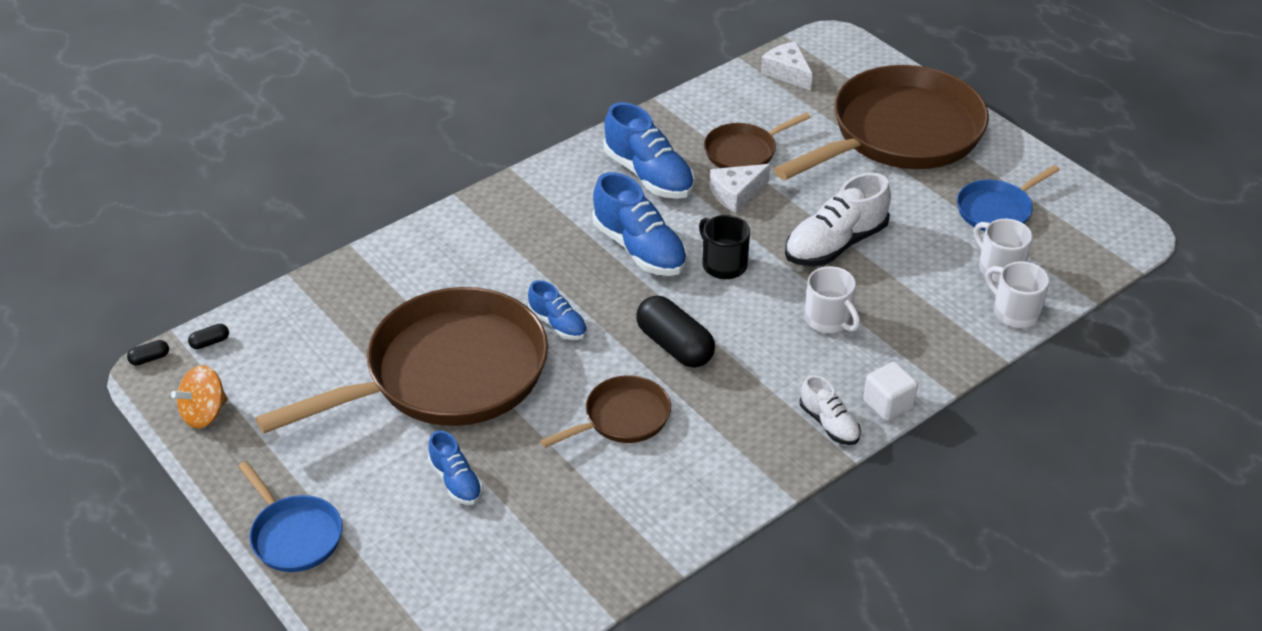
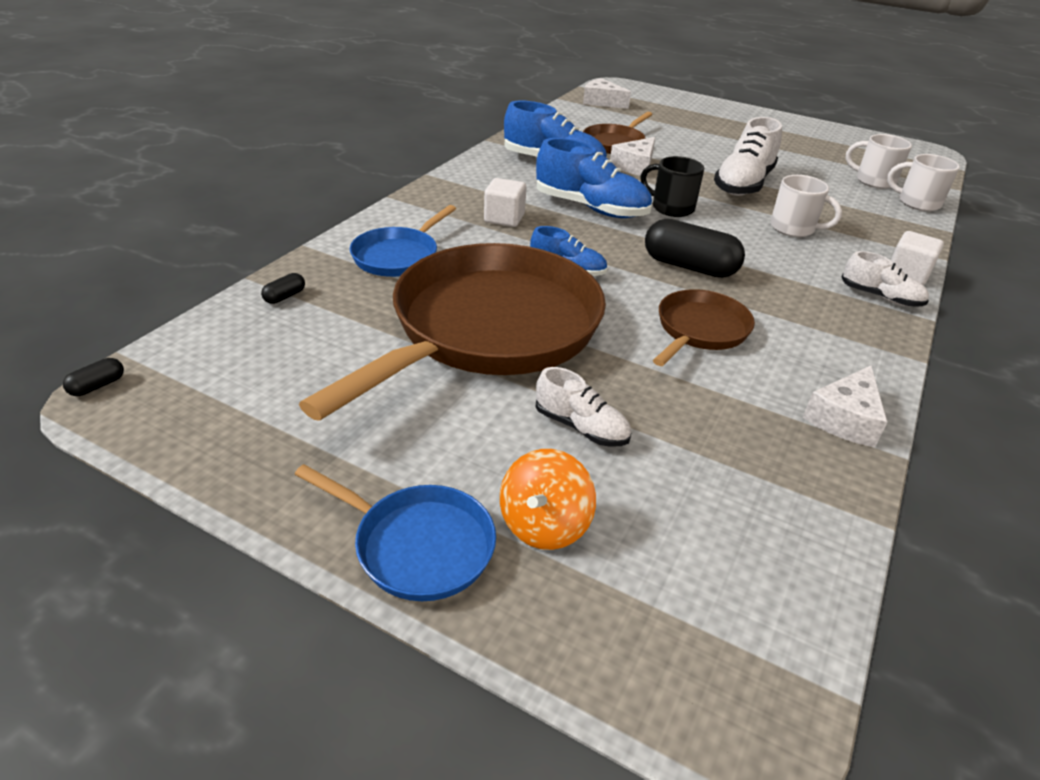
camera: 25 degrees left, 5 degrees down
(204, 413) = (205, 429): orange spinning top -> orange spinning top (544, 524)
(210, 342) = (177, 354): black capsule -> black capsule (285, 297)
(456, 481) = (581, 427): blue shoe -> white shoe
(544, 246) = (504, 218): none -> white cube
(666, 530) = (845, 419): none -> white cheese
(899, 134) = (715, 123): brown pan -> none
(997, 210) = (830, 151): blue pan -> blue pan (399, 256)

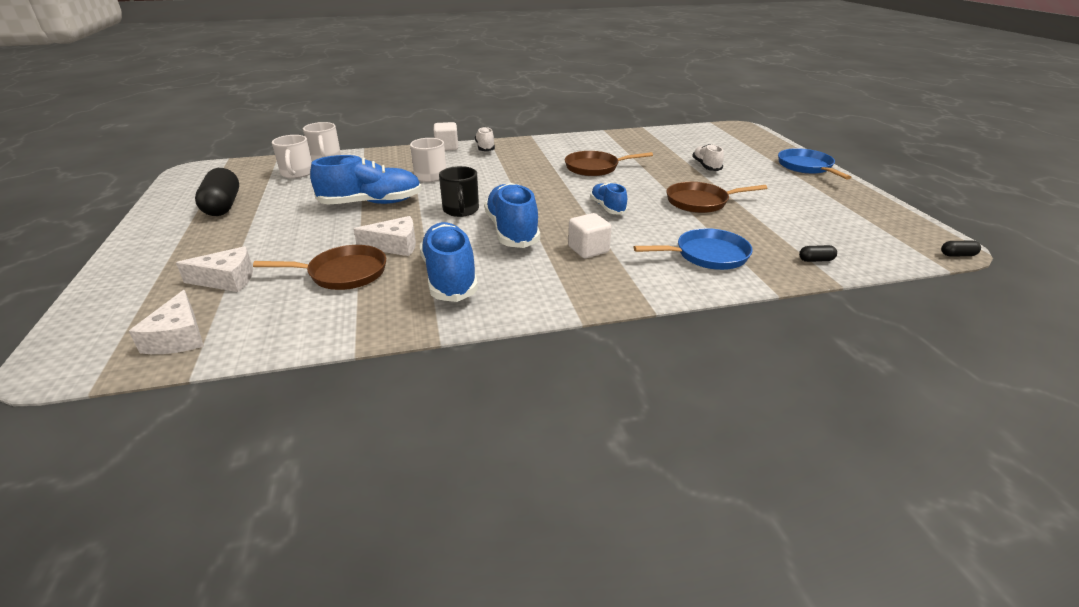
camera: 130 degrees left, 5 degrees down
(488, 330) = (700, 202): brown pan -> brown pan, size x0.46
(544, 524) = (755, 157): orange spinning top -> none
(689, 267) = (537, 184): black capsule -> black capsule (223, 206)
(743, 184) = (371, 203): white shoe -> blue shoe
(845, 419) = (601, 138): white cheese -> white cheese (227, 279)

